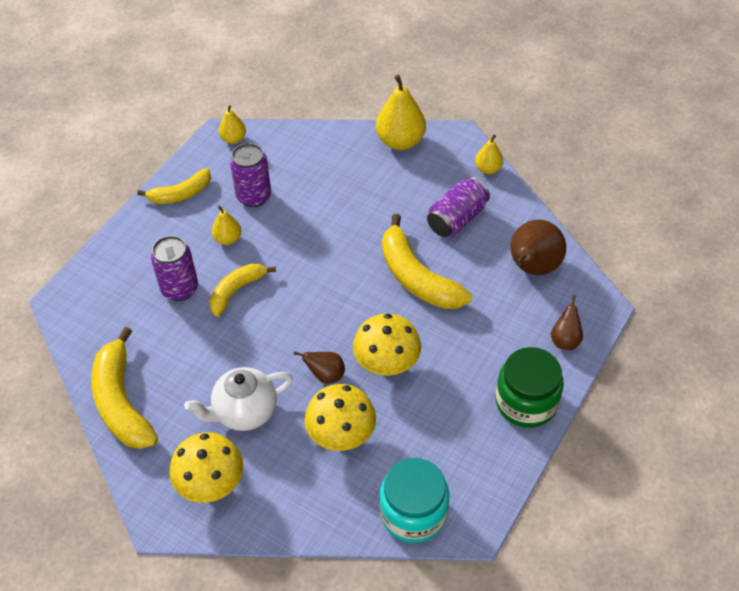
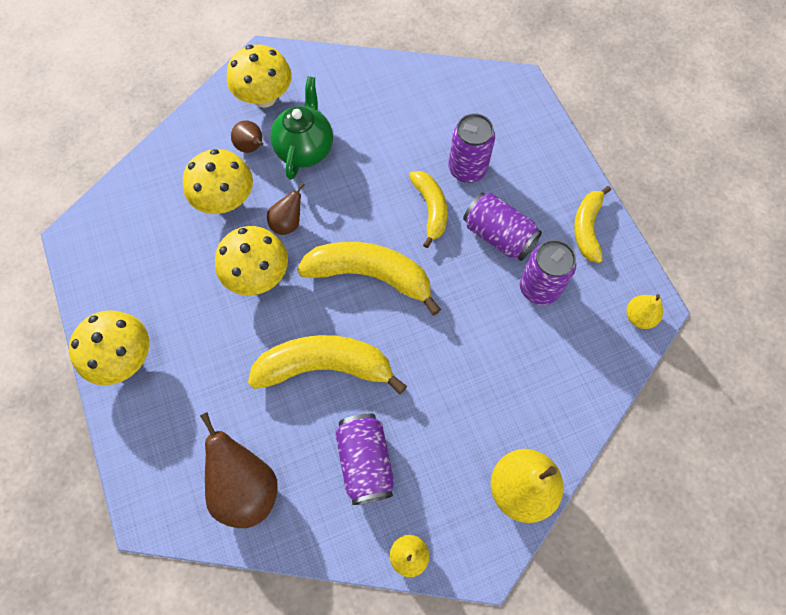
camera: 125 degrees right, 15 degrees up
(122, 402) = (384, 79): yellow banana -> yellow banana (370, 275)
(228, 239) = (498, 235): yellow pear -> purple can
(244, 412) = (305, 149): white teapot -> green teapot
(413, 513) = (121, 206): turquoise jar -> none
(526, 402) = (124, 358): green jar -> yellow mushroom
(565, 340) = (146, 446): brown pear -> brown pear (251, 147)

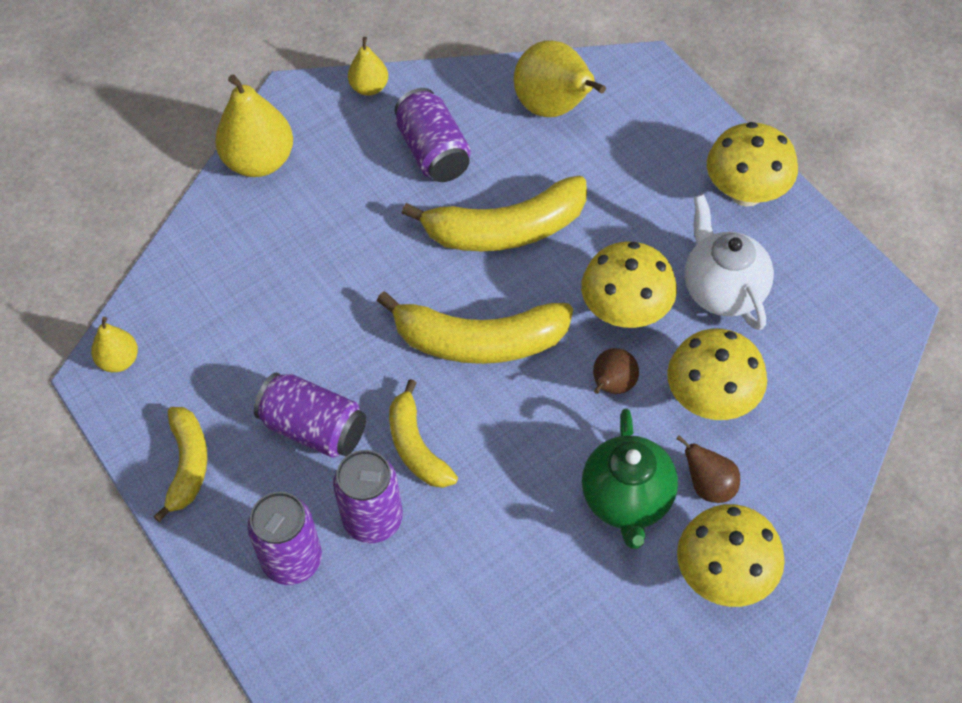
camera: 170 degrees right, 10 degrees down
(181, 277) = (723, 290): none -> white teapot
(246, 487) = (554, 108): brown pear -> yellow pear
(539, 288) = (252, 370): purple can -> purple can (292, 560)

